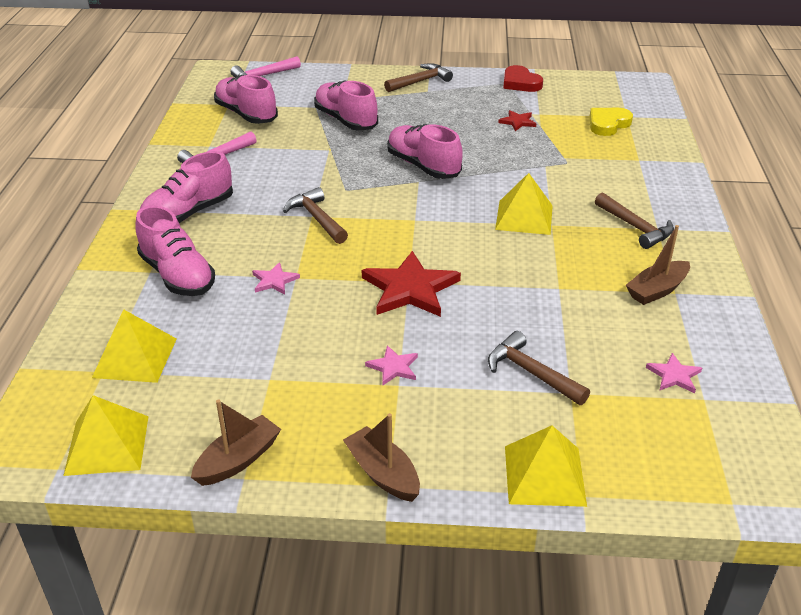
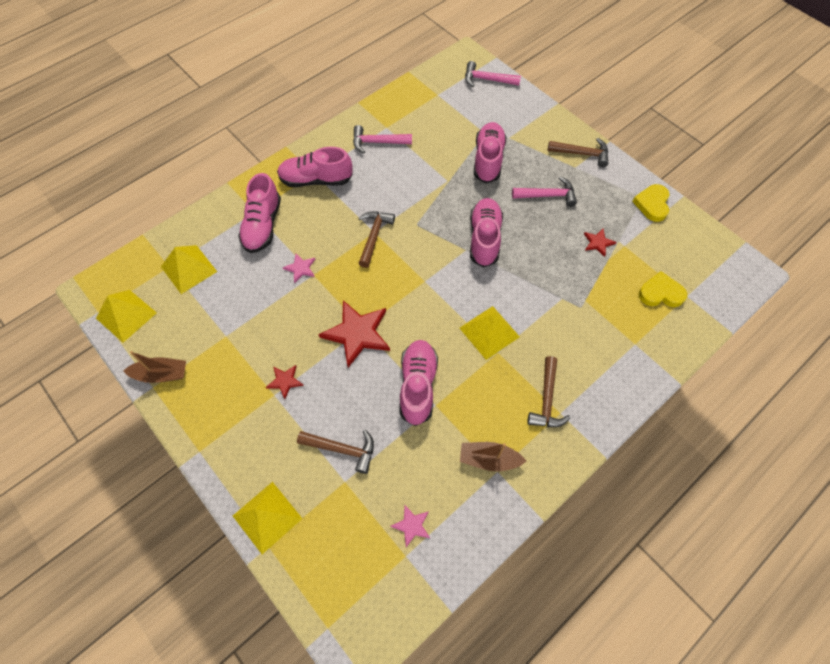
camera: 45 degrees right, 25 degrees up
(246, 114) = (436, 112): pink shoe -> pink shoe (418, 386)
(383, 473) = (205, 442): brown boat -> none
(393, 367) = (285, 381): pink star -> red star
(433, 116) = (548, 195): none -> pink hammer
(520, 83) = (652, 204): red heart -> yellow heart
(531, 373) = (342, 449): brown hammer -> brown hammer turned 105 degrees clockwise

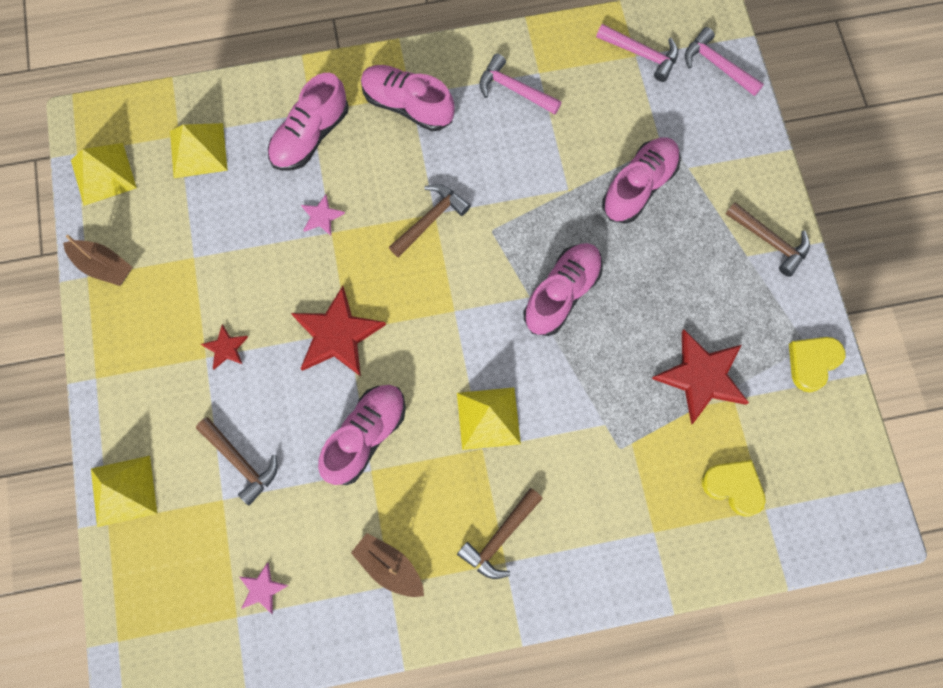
camera: 30 degrees right, 10 degrees up
(548, 195) = (682, 277): pink hammer -> pink hammer (642, 54)
(598, 243) = (702, 377): red star -> red star, size x2.04

